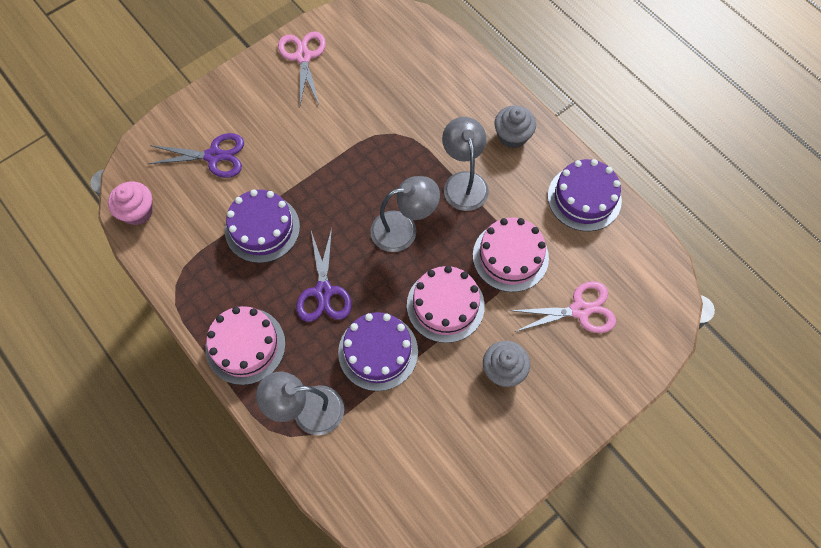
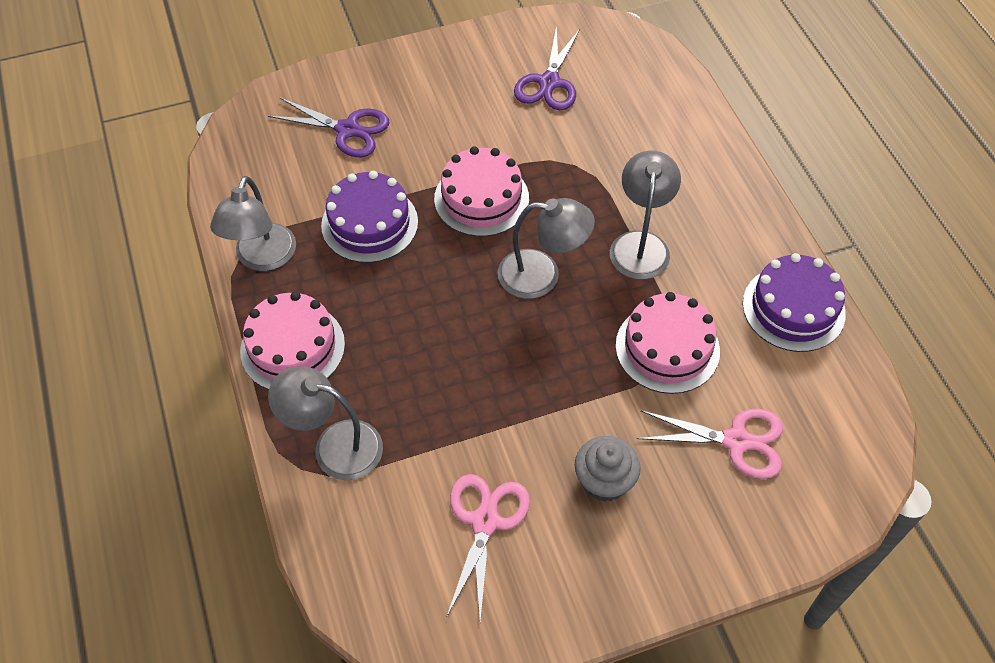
camera: 20 degrees right, 10 degrees down
(137, 211) = (234, 163): pink cupcake -> none
(193, 283) = (262, 258): none -> grey lamp
(303, 57) = (498, 53): pink scissors -> pink scissors (485, 521)
(323, 292) = (413, 316): purple scissors -> purple scissors (549, 82)
(378, 352) = (451, 406): purple cake -> none
(445, 305) = (559, 379): pink cake -> pink cake (481, 198)
(512, 136) = (725, 209): grey cupcake -> none

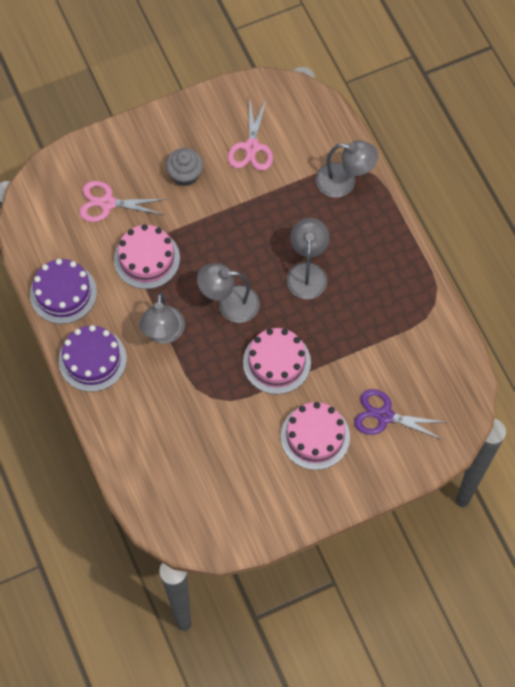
camera: 175 degrees right, 10 degrees up
(262, 258) = (419, 302): grey lamp -> grey lamp (307, 272)
(292, 347) = (383, 240): pink cake -> pink cake (315, 436)
(369, 223) = (352, 335): purple cake -> purple cake (92, 359)
(549, 82) = (235, 476): purple scissors -> none

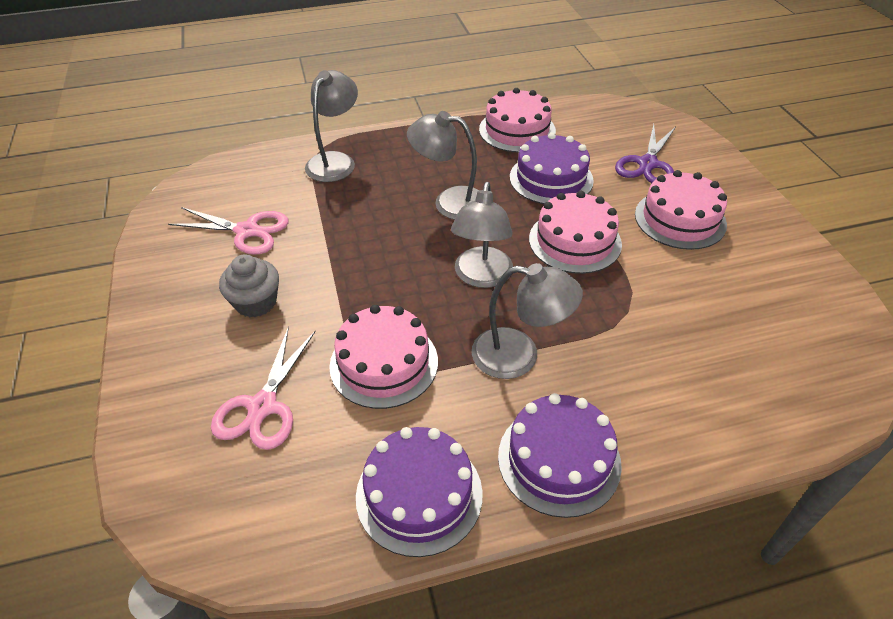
camera: 80 degrees left, 20 degrees down
(350, 342) = (551, 178): none -> purple cake
(415, 311) = (517, 130): none -> pink cake

